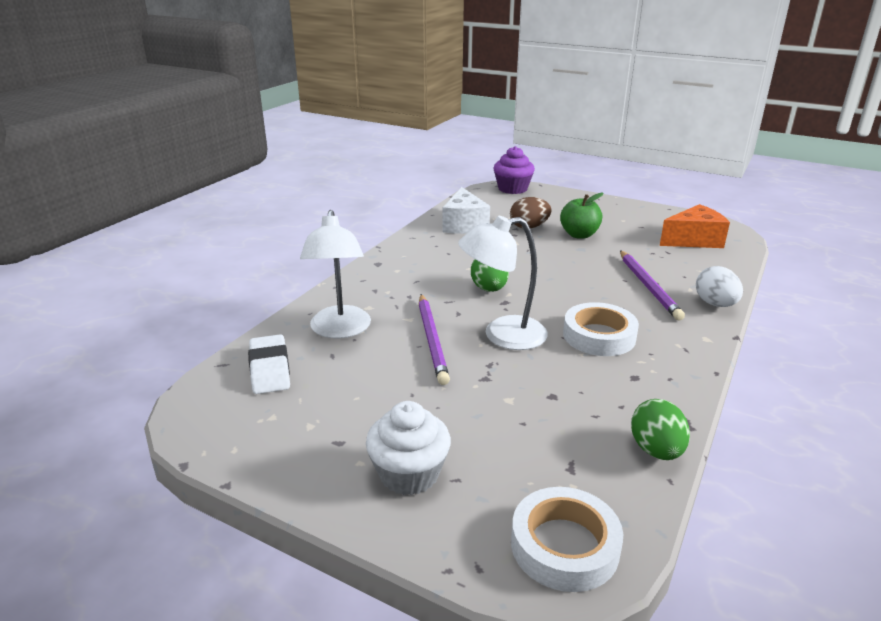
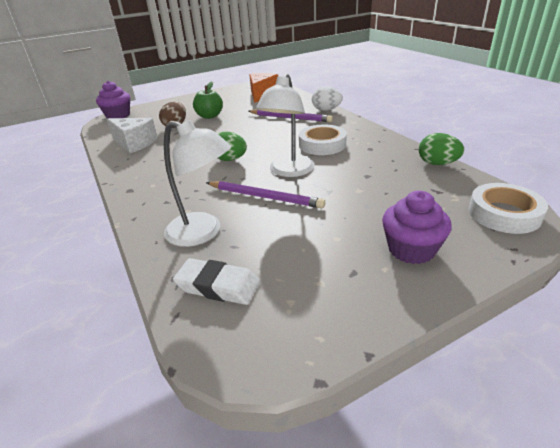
camera: 55 degrees left, 5 degrees up
(409, 474) = (411, 249): white cupcake -> purple cupcake

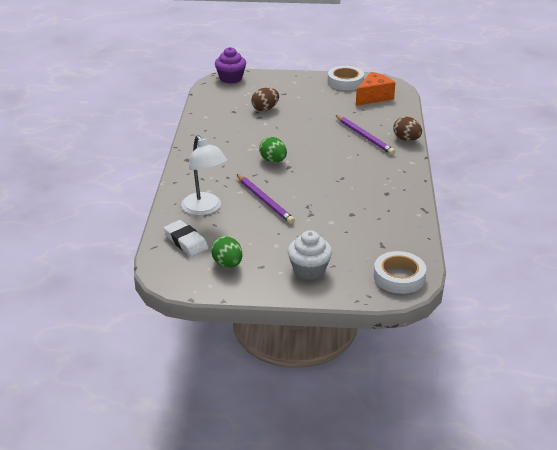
camera: 30 degrees right, 0 degrees up
(134, 143) = (220, 117): white cheese -> none
(209, 116) = (301, 108): green apple -> none
(288, 171) = (302, 188): white lamp -> none
(322, 144) = (355, 175): white tape -> white tape (345, 82)
(326, 110) = (406, 139): white egg -> brown egg
(411, 249) = (309, 270): purple cupcake -> white cupcake
(437, 164) = (416, 226): green egg -> green egg (227, 264)

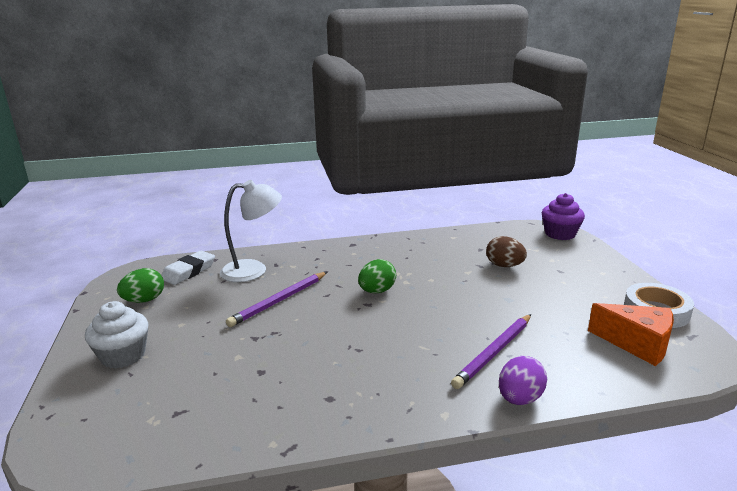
camera: 75 degrees right, 10 degrees down
(205, 209) = (254, 270): white lamp -> white lamp turned 150 degrees counterclockwise
(399, 277) = (88, 441): white tape -> none
(406, 139) = (519, 399): brown egg -> purple egg

